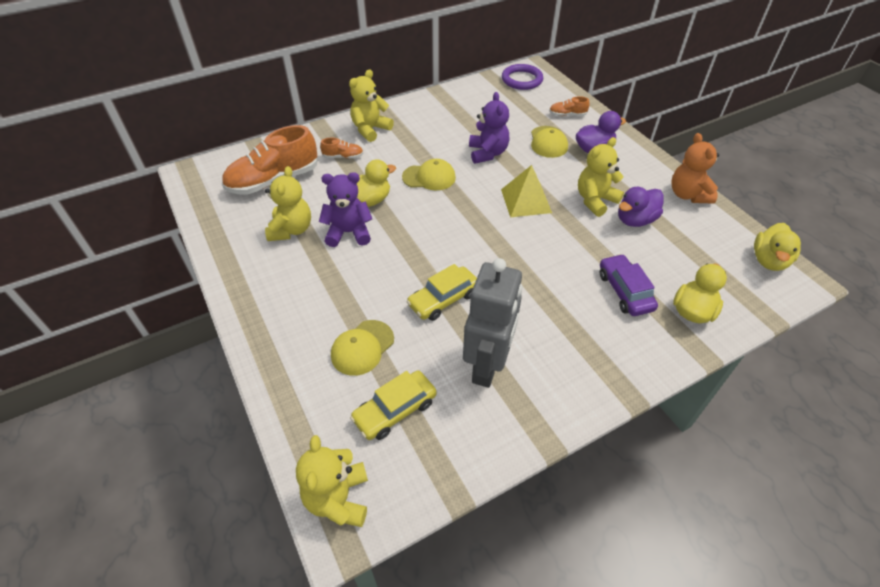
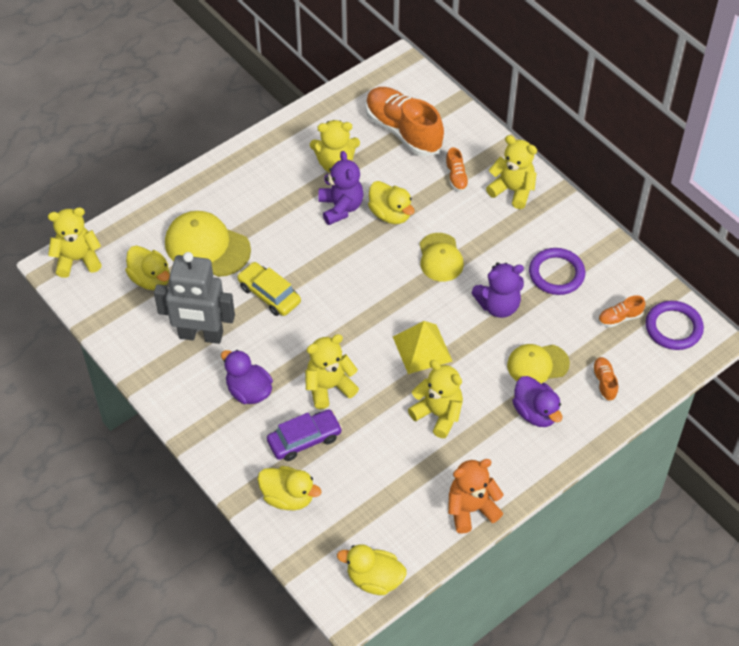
camera: 80 degrees right, 5 degrees up
(362, 347) = (207, 246): yellow cap -> yellow cap, size x1.51
(395, 410) = (151, 279): yellow car -> yellow duck
(462, 121) = (556, 274): none -> purple ring
(509, 99) = (619, 318): none -> orange shoe
(563, 266) = (329, 387): none -> yellow teddy bear
(635, 220) = (413, 452): purple duck -> purple duck (249, 391)

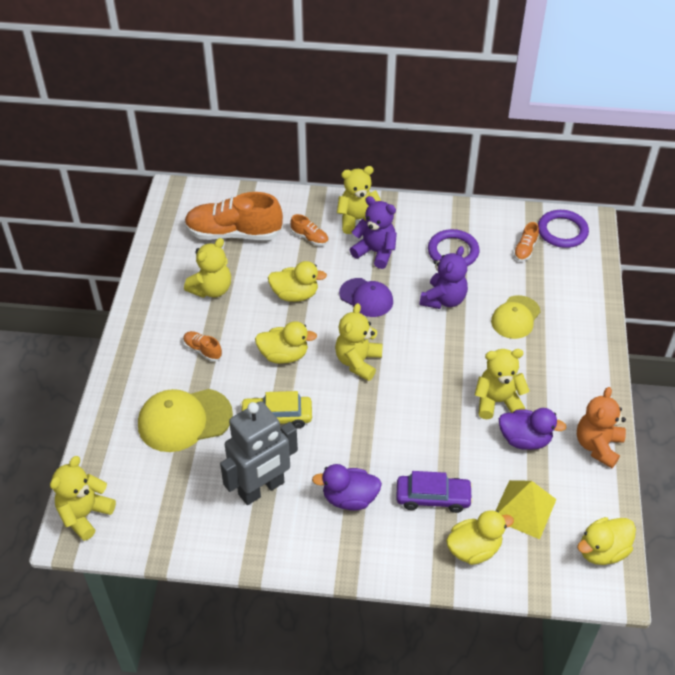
camera: 45 degrees left, 5 degrees down
(151, 279) = (168, 480): yellow duck -> yellow duck (284, 355)
(304, 440) = (433, 497): purple car -> purple car turned 75 degrees clockwise
(329, 387) = (403, 446): yellow teddy bear -> yellow teddy bear (358, 362)
(341, 207) = (253, 316): purple teddy bear -> purple teddy bear (375, 252)
(422, 349) = (431, 367): yellow pyramid -> yellow pyramid (524, 509)
(440, 258) = (366, 298): yellow cap -> purple cap
(535, 413) = (554, 349): purple duck -> purple duck (525, 439)
(604, 383) = (568, 296): orange shoe -> orange shoe (202, 350)

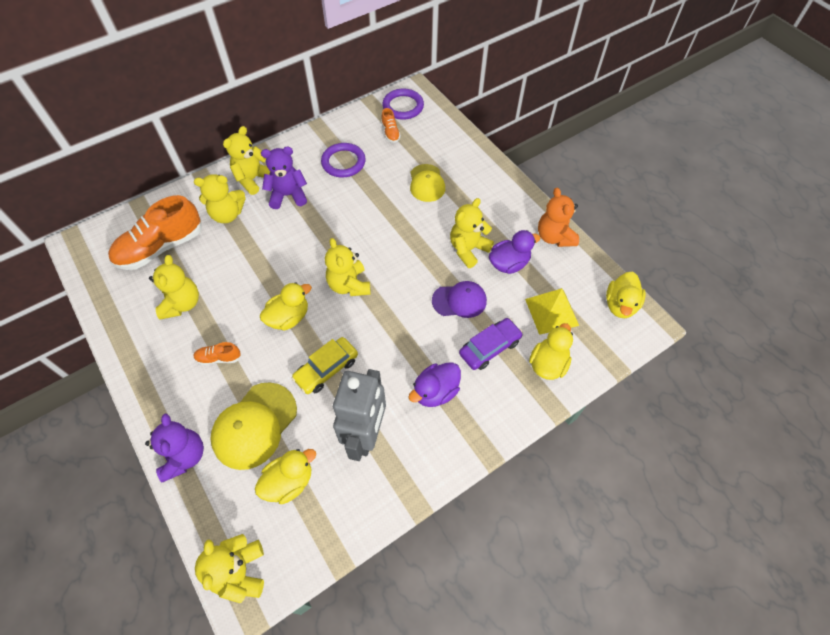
camera: 40 degrees left, 10 degrees up
(295, 294) = (255, 265): yellow duck -> yellow duck (289, 482)
(309, 238) = (227, 214): orange shoe -> yellow teddy bear
(366, 298) = (312, 233): purple cap -> purple cap (459, 301)
(443, 299) = (368, 200): purple teddy bear -> purple teddy bear (184, 456)

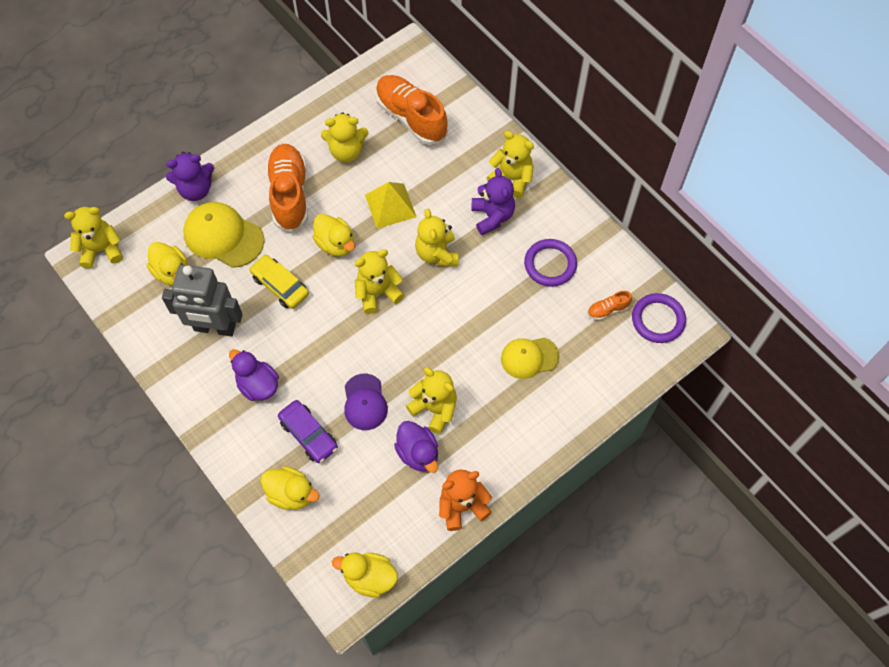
camera: 85 degrees right, 5 degrees up
(219, 358) = (289, 194): orange shoe -> orange shoe, size x2.25
(227, 214) = (459, 165): yellow teddy bear -> yellow teddy bear (437, 253)
(552, 312) = (356, 499): yellow pyramid -> yellow pyramid (390, 206)

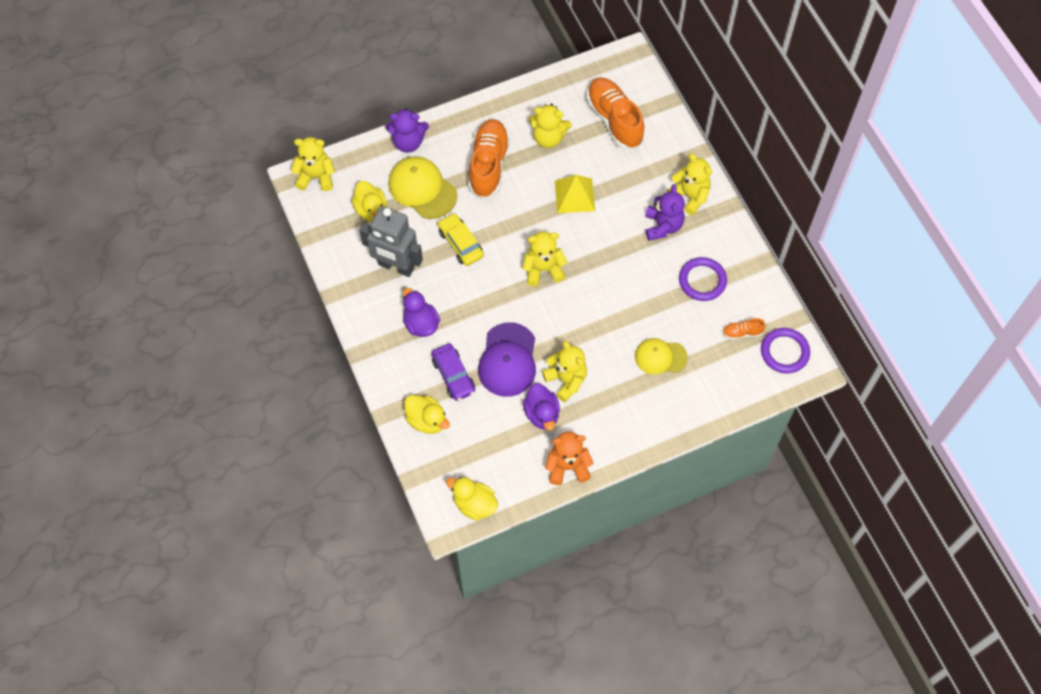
camera: 15 degrees right, 0 degrees up
(336, 244) = (518, 218): yellow duck -> none
(365, 402) = (508, 360): purple cap -> purple cap, size x1.51
(437, 253) = (604, 247): yellow teddy bear -> none

